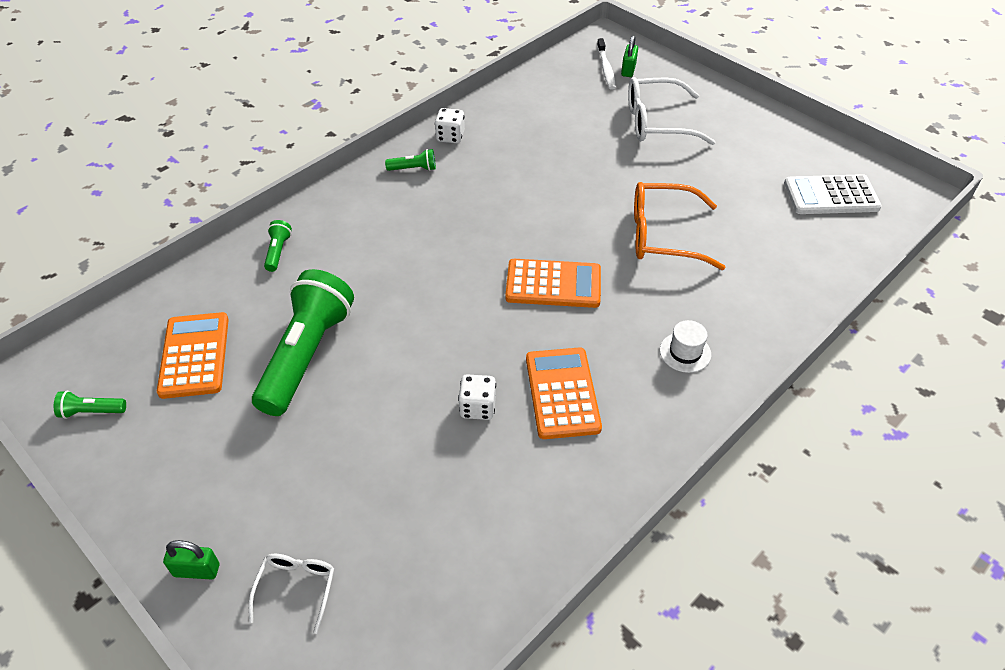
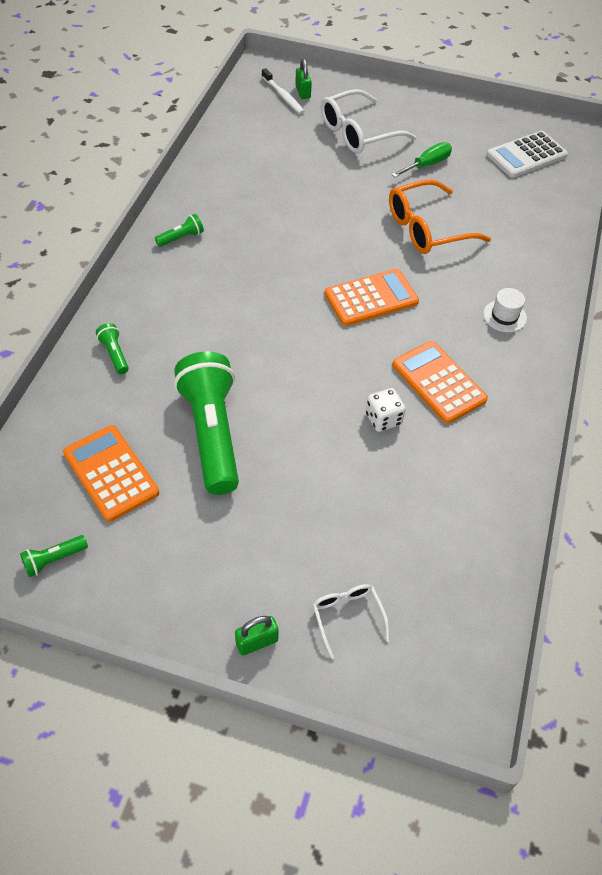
camera: 30 degrees left, 5 degrees up
(450, 136) = (192, 198): white dice -> none
(709, 173) = (427, 165): none -> green screwdriver

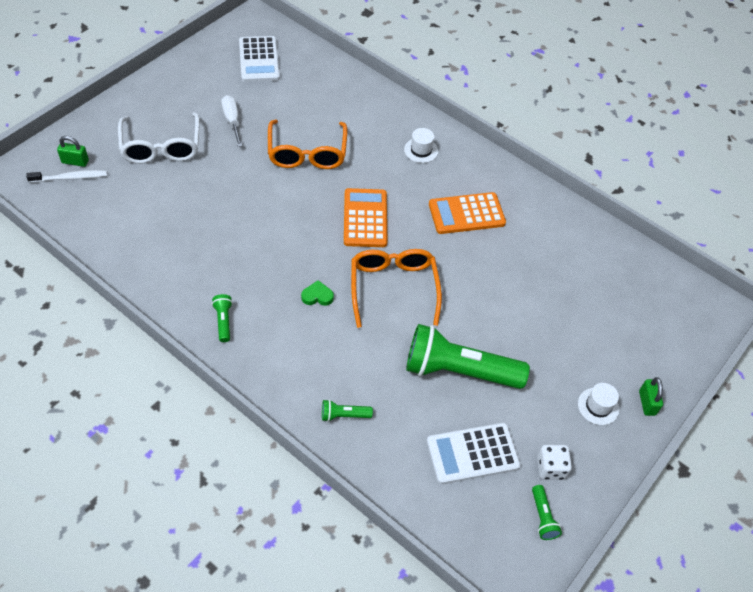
camera: 70 degrees left, 0 degrees up
(111, 473) = (472, 453): orange calculator -> white calculator
(226, 585) = (598, 406): none -> white hat
(247, 292) = (317, 296): none -> green heart
(292, 347) = (393, 288): none -> orange glasses
(347, 617) = (641, 344): white glasses -> none
(383, 419) = (487, 259): white dice -> white dice (550, 468)
(427, 165) = (232, 121): green screwdriver -> white screwdriver

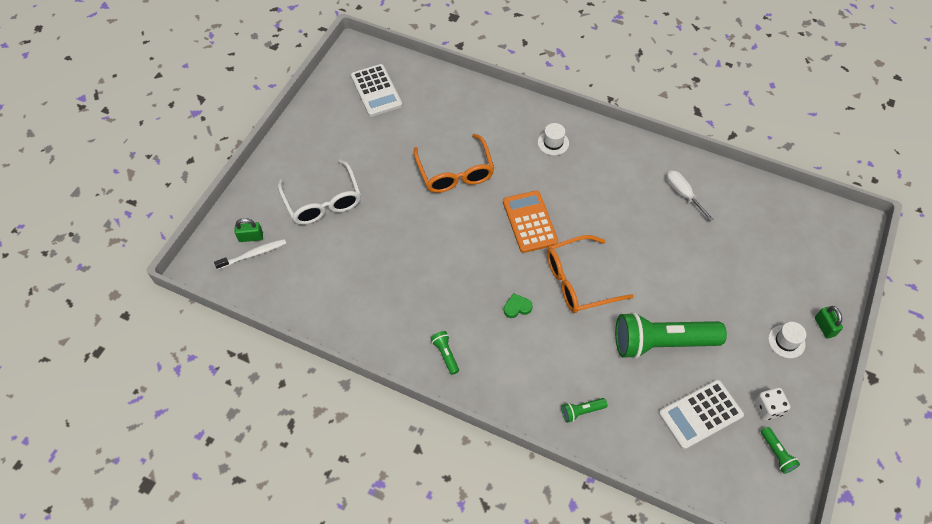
camera: 10 degrees left, 5 degrees up
(232, 121) = (376, 158): white screwdriver -> white screwdriver (683, 194)
(393, 288) = (578, 281): orange glasses -> orange glasses turned 90 degrees counterclockwise
(466, 214) = (614, 193): orange calculator -> none

